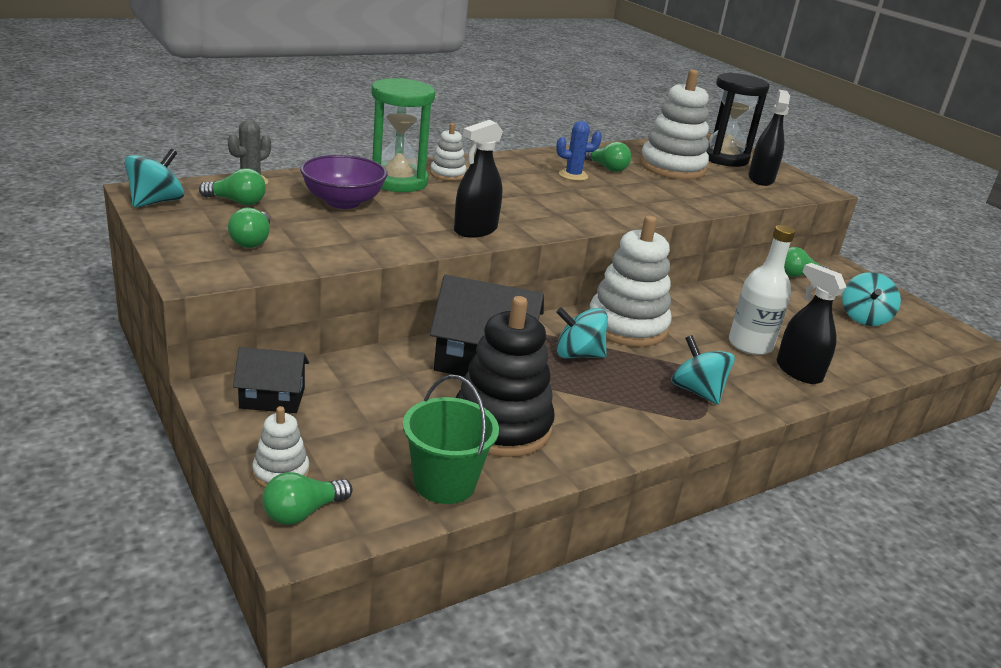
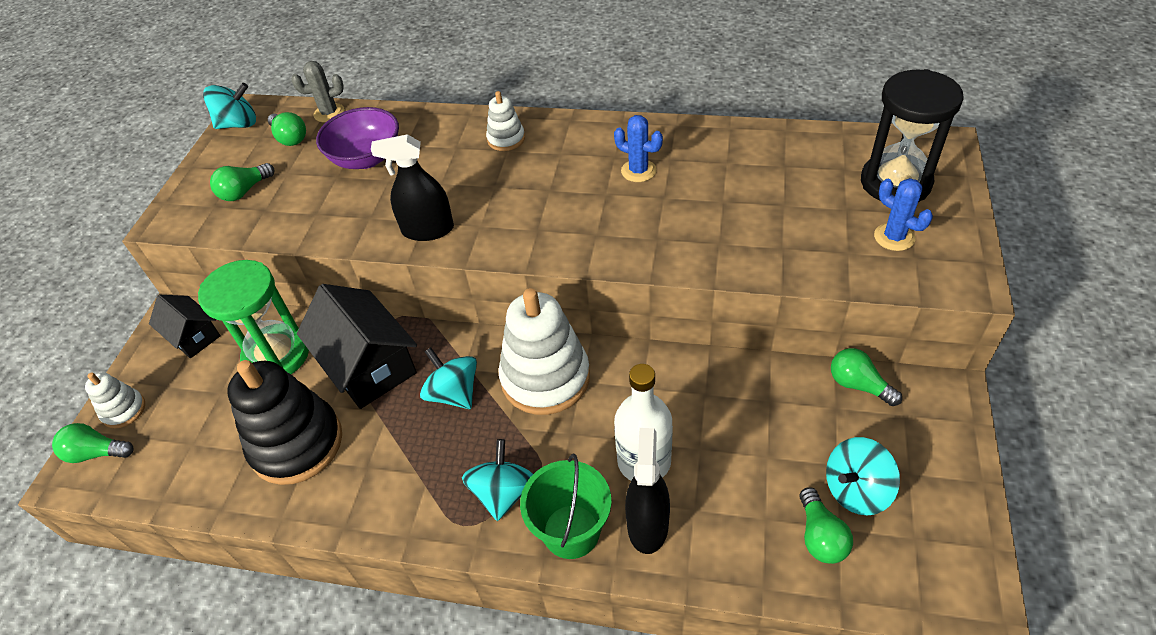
camera: 50 degrees right, 20 degrees up
(397, 181) = (447, 139): green hourglass -> green hourglass (277, 355)
(444, 483) = (196, 478): green bucket -> green bucket (571, 531)
(607, 168) = (698, 167): green light bulb -> green light bulb (820, 536)
(672, 167) = (788, 185): white stacking toy -> none
(761, 179) = (894, 237): black spray bottle -> blue cactus

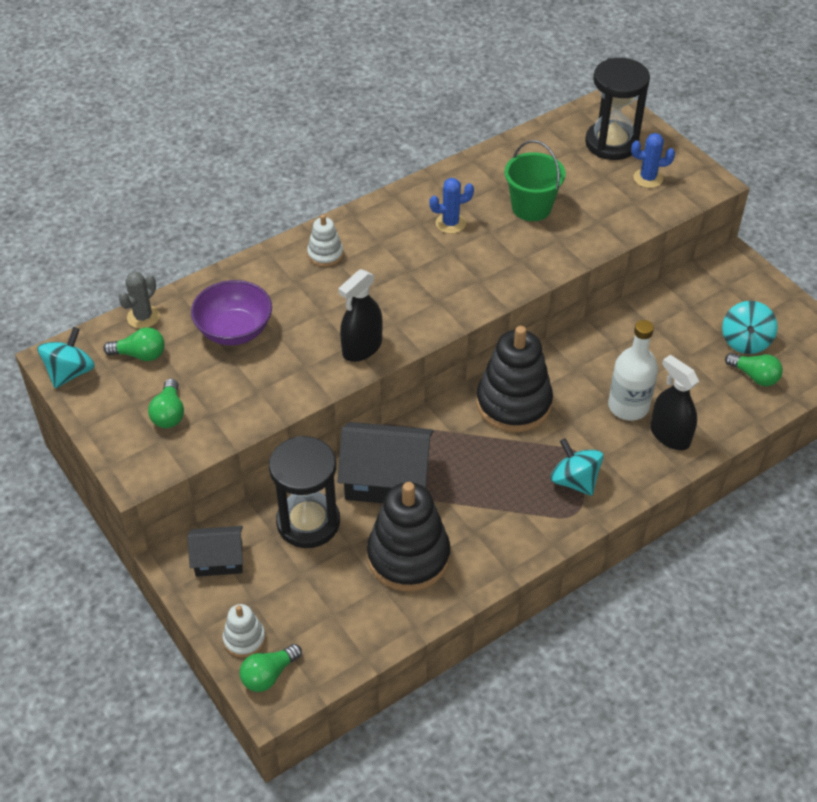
camera: 50 degrees left, 0 degrees up
(277, 355) = (308, 522): green hourglass -> black hourglass
(454, 393) = (469, 453): turquoise spinning top -> none
(545, 378) = (513, 403): white stacking toy -> black stacking toy
(571, 531) = (636, 469): green bucket -> green bucket (531, 207)
(858, 385) = (687, 286): green light bulb -> none

